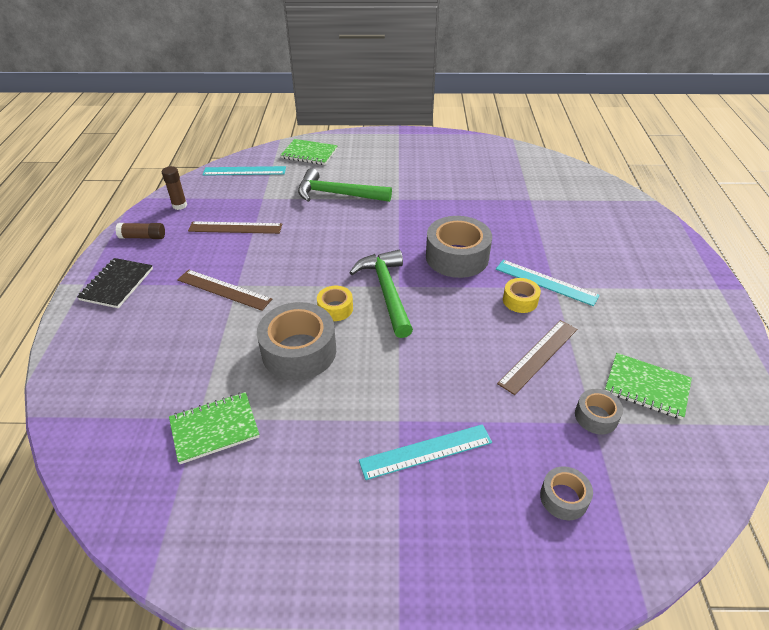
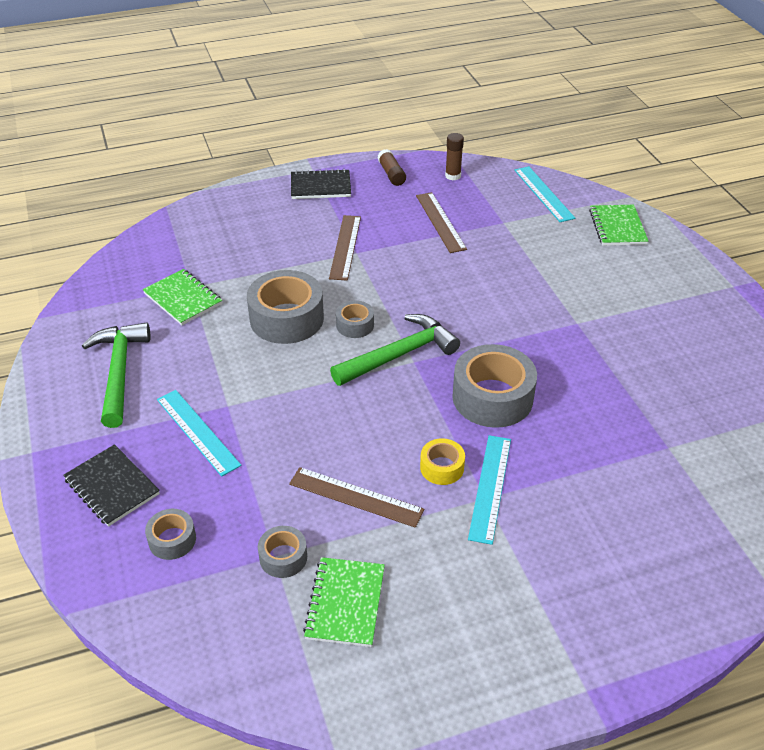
camera: 70 degrees right, 0 degrees up
(335, 308) = (355, 325): yellow tape -> grey tape
(338, 194) = (550, 272): green hammer -> green hammer (119, 372)
(480, 543) = (112, 487): none -> black notebook

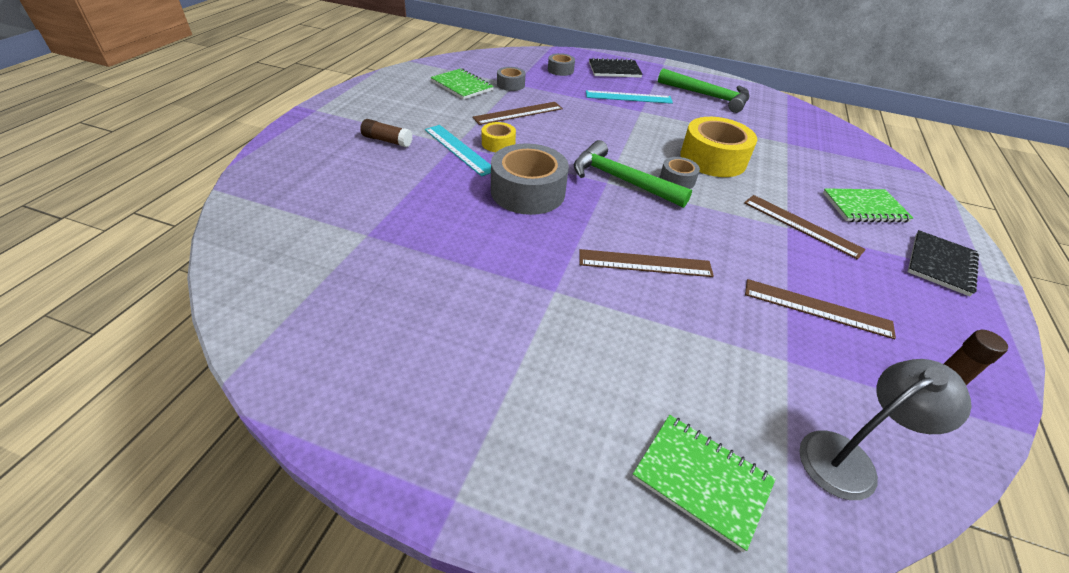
camera: 125 degrees right, 0 degrees up
(183, 299) = (772, 135): green notebook -> green notebook (864, 207)
(286, 318) = (713, 159): grey tape -> yellow tape
(391, 174) = (960, 331): brown glue stick -> brown glue stick (387, 141)
(399, 355) = (621, 180): green hammer -> green hammer turned 120 degrees clockwise
(494, 298) = (645, 263): none -> brown ruler
(543, 194) = (848, 458): turquoise ruler -> grey lamp

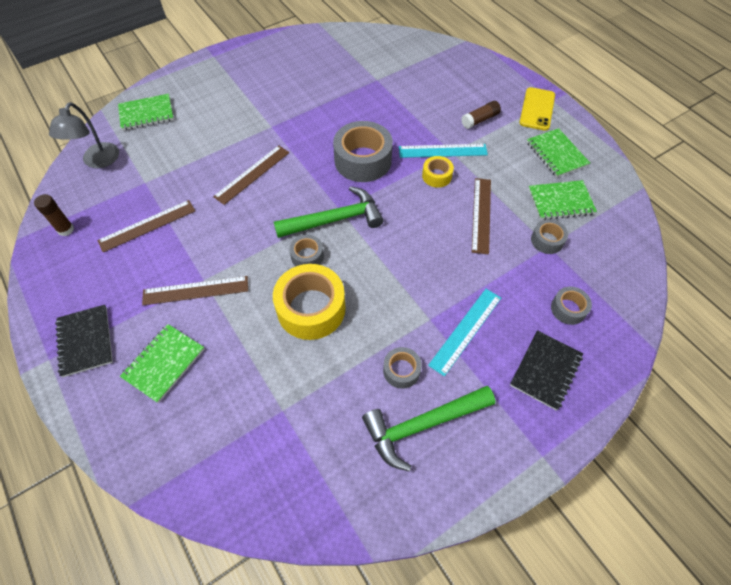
camera: 130 degrees right, 15 degrees up
(339, 115) = (537, 109): none -> yellow phone
(403, 95) = (556, 154): none -> green notebook
(691, 111) = (401, 370): none -> grey tape

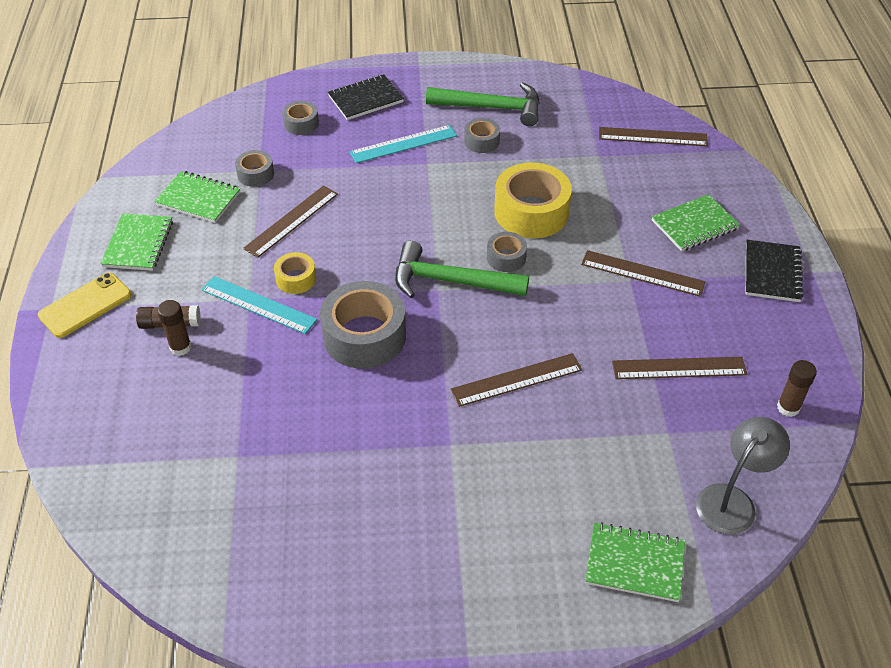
camera: 150 degrees left, 10 degrees down
(237, 470) = (652, 137): none -> brown ruler
(459, 111) = (180, 347): none -> brown glue stick

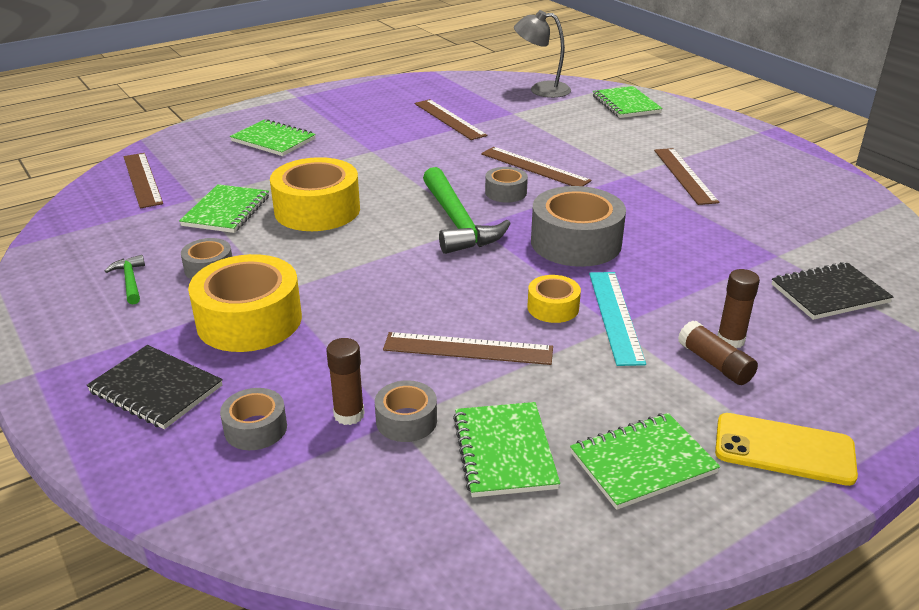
camera: 120 degrees left, 15 degrees down
(403, 144) = (249, 320): turquoise ruler -> yellow tape
(491, 108) = (130, 281): green hammer -> green hammer, size x0.47
(506, 257) = (397, 205): grey tape -> grey tape (505, 192)
(563, 166) = (226, 211): none -> green notebook
(642, 273) = (358, 148): brown ruler -> brown ruler (685, 175)
(772, 273) = (310, 107): black notebook -> black notebook (829, 294)
(788, 407) = (445, 86): brown glue stick -> brown glue stick (349, 414)

